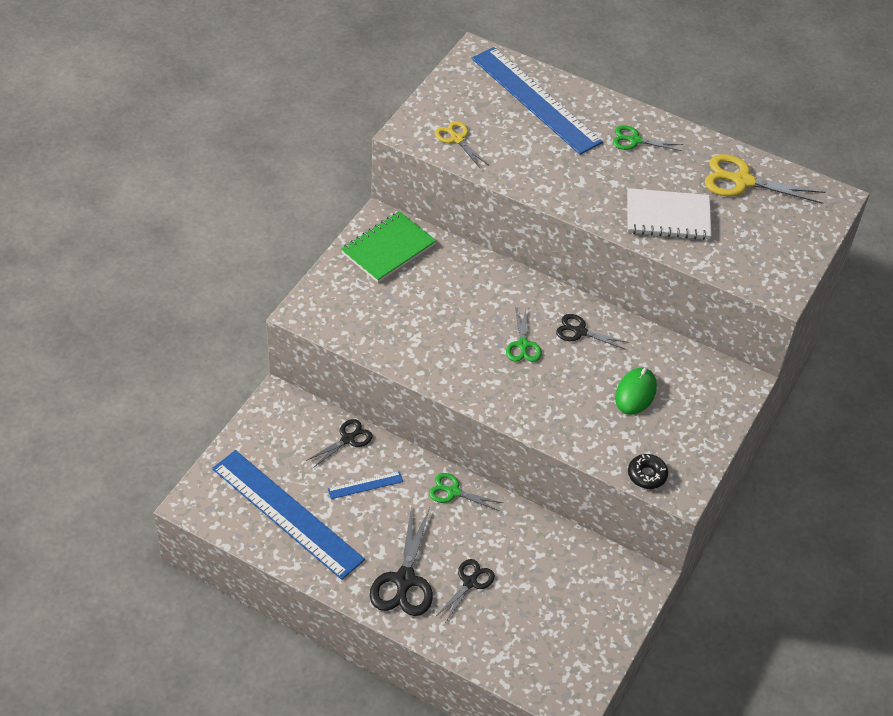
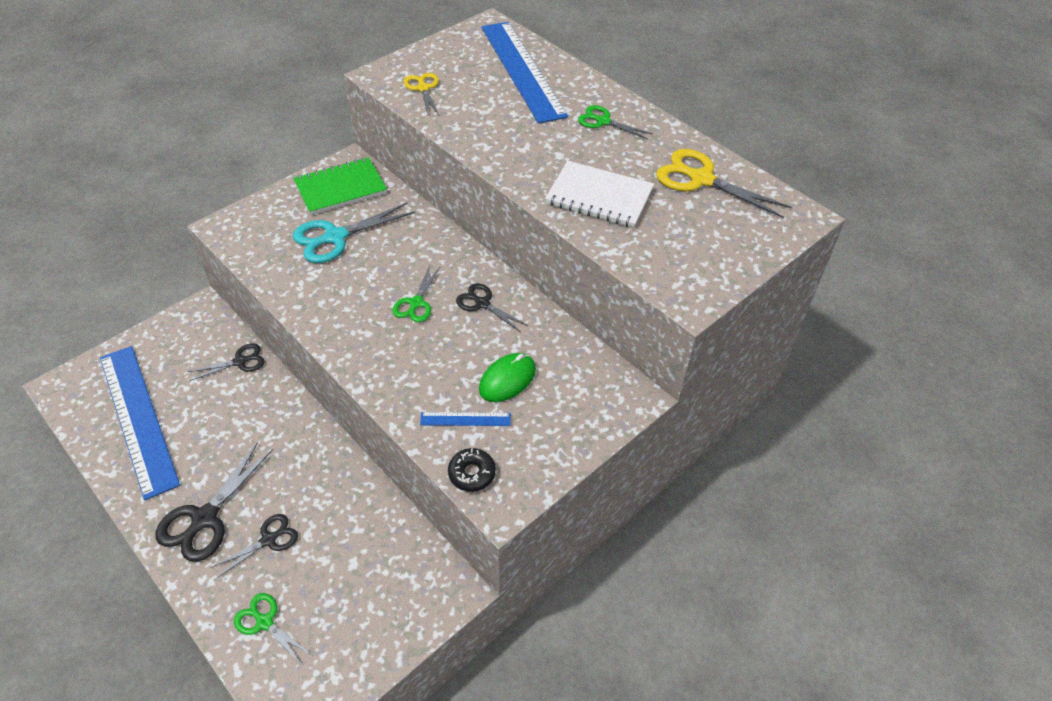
camera: 20 degrees right, 0 degrees up
(365, 485) = (228, 410): blue ruler -> blue ruler (465, 419)
(414, 299) = (335, 237): none -> turquoise scissors
(453, 492) = (308, 439): green scissors -> green scissors (265, 622)

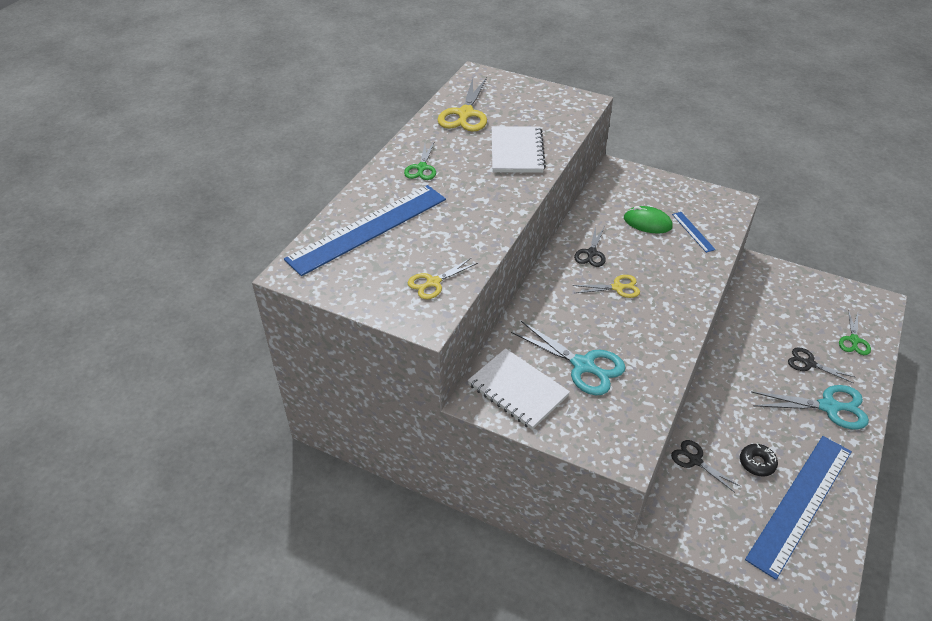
camera: 110 degrees left, 5 degrees down
(205, 518) = (828, 407): black scissors -> turquoise scissors
(340, 188) = (517, 390): green notebook -> white notebook
(416, 303) = (617, 287): green scissors -> yellow scissors
(472, 473) = (727, 218): black donut -> black donut (757, 463)

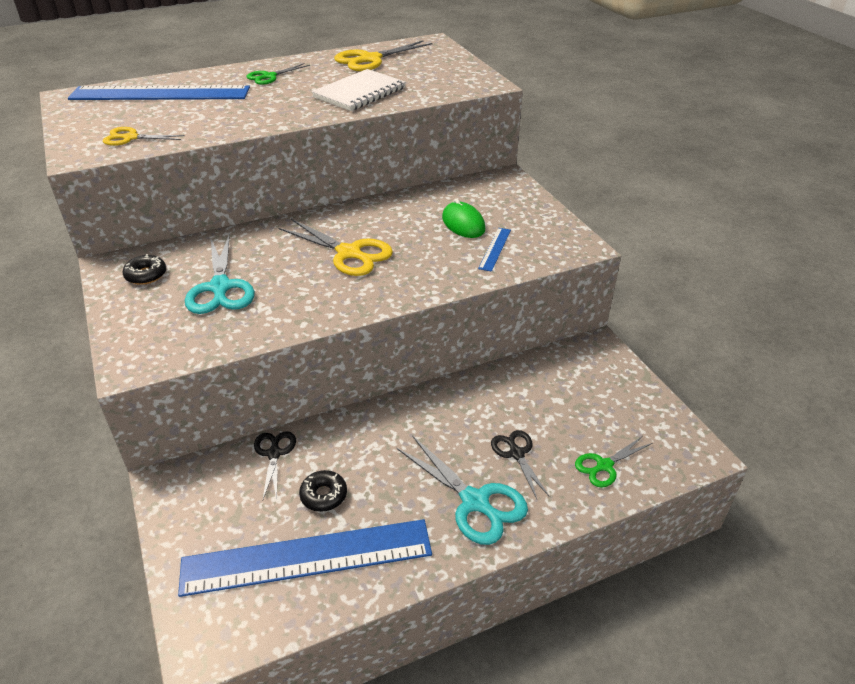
camera: 40 degrees right, 5 degrees down
(517, 390) = (146, 275): white notebook -> black donut
(591, 253) = (373, 221): black scissors -> none
(617, 287) = (349, 253): yellow scissors -> yellow scissors, size x1.67

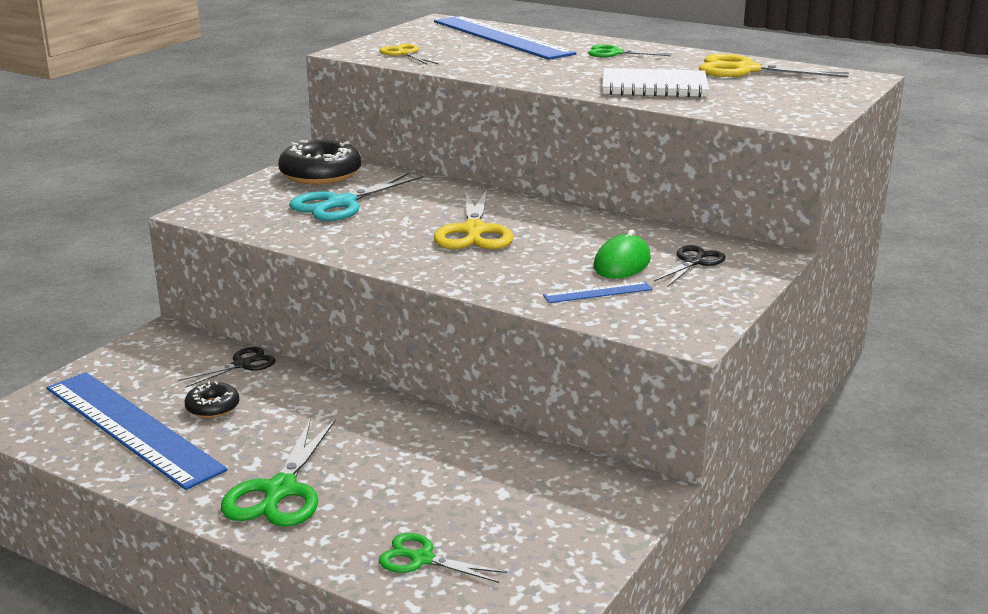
camera: 55 degrees right, 15 degrees down
(146, 275) = (320, 174): black donut -> black donut, size x1.86
(474, 502) = (280, 490): turquoise scissors -> green scissors
(516, 454) = (379, 493): black scissors -> black scissors (693, 262)

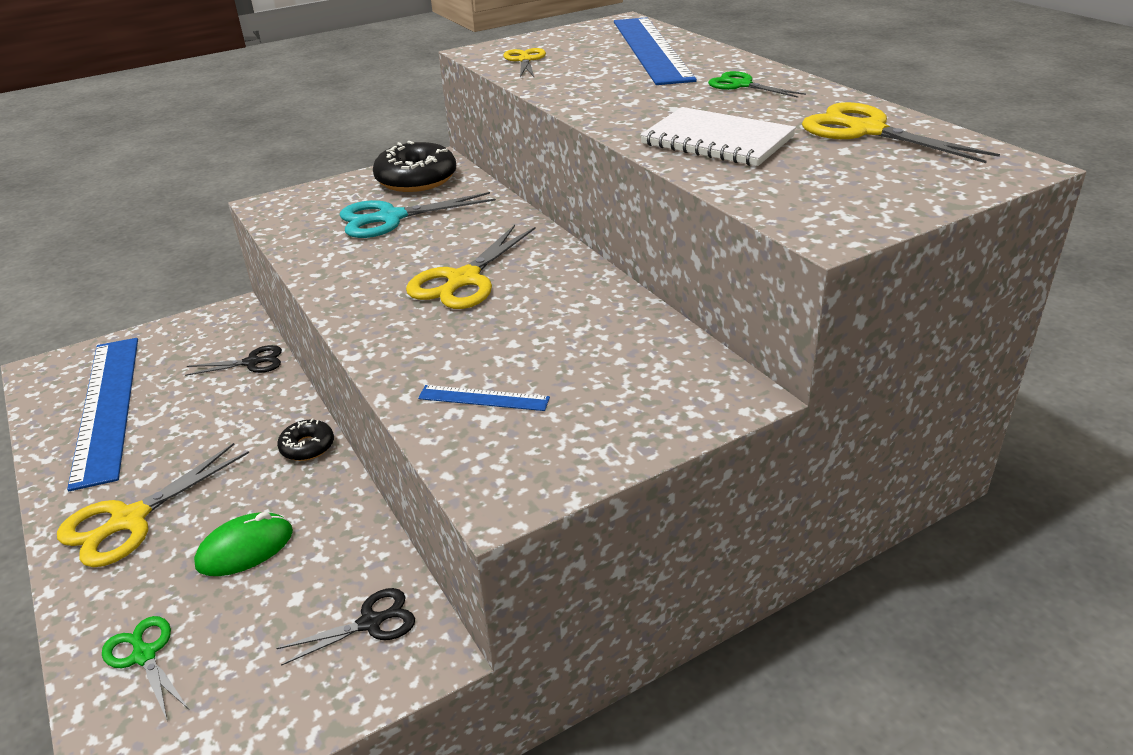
camera: 30 degrees right, 10 degrees up
(213, 407) = (182, 404): black donut -> black donut (307, 447)
(280, 490) = (130, 520): green scissors -> yellow scissors
(622, 263) = (558, 361): green mouse -> green mouse (245, 548)
(693, 262) = (637, 381): black scissors -> black scissors (370, 623)

